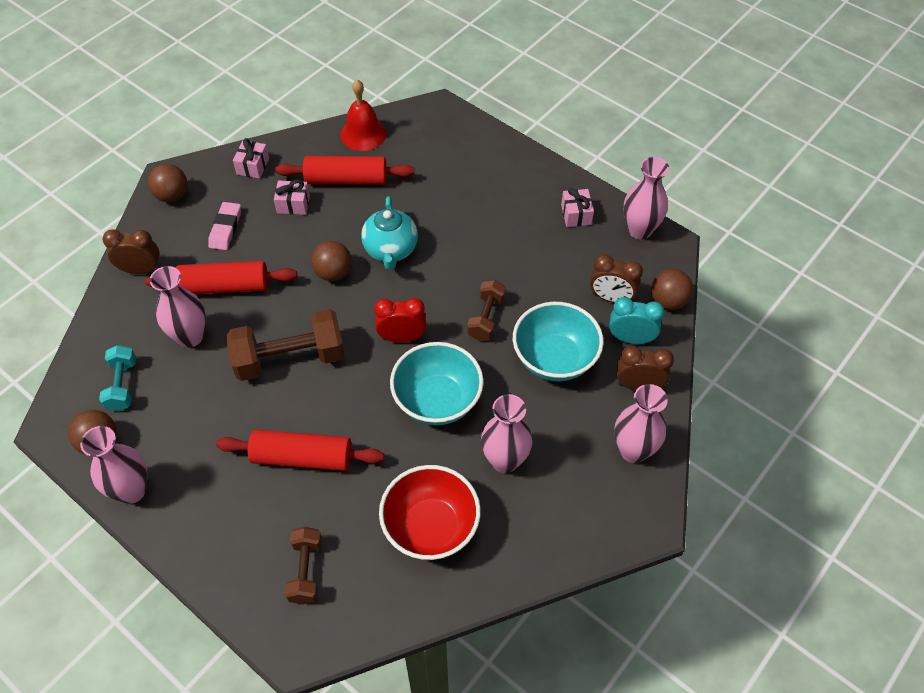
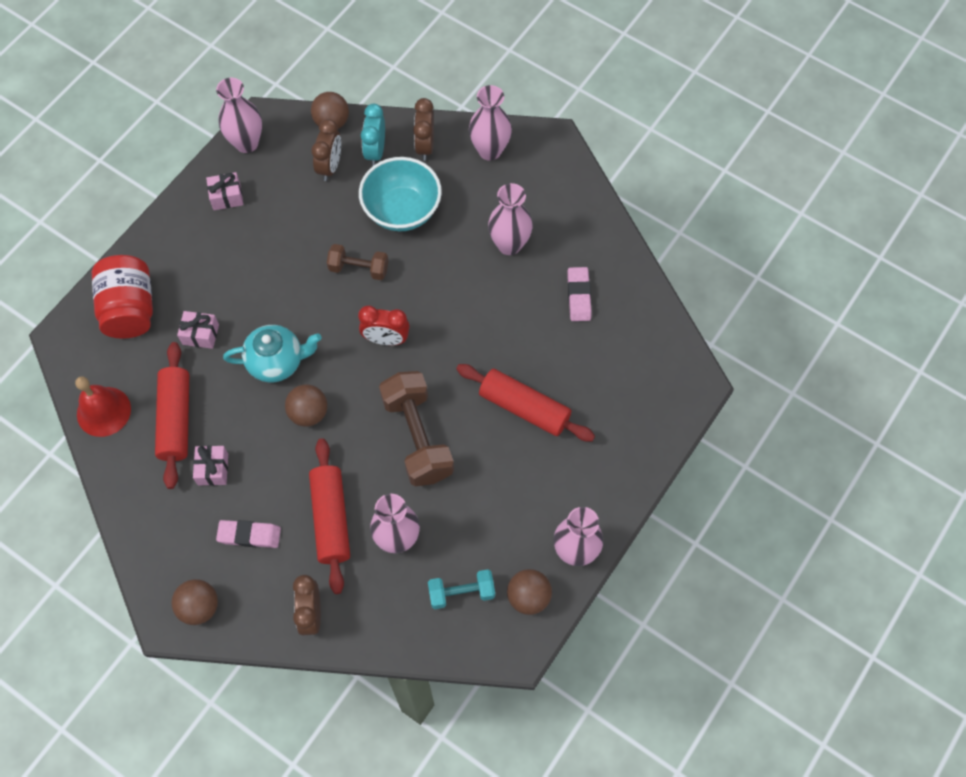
camera: 95 degrees left, 10 degrees up
(253, 166) = (153, 524): pink gift -> pink gift (200, 334)
(302, 457) = (524, 408): red rolling pin -> red rolling pin turned 60 degrees counterclockwise
(306, 571) = (630, 387): brown dumbbell -> none
(402, 337) = (386, 339): red clock -> red clock turned 75 degrees counterclockwise
(430, 527) = (578, 296): red bowl -> pink eraser
(437, 401) = (454, 302): turquoise bowl -> none
(460, 148) = (130, 309): none -> red jar

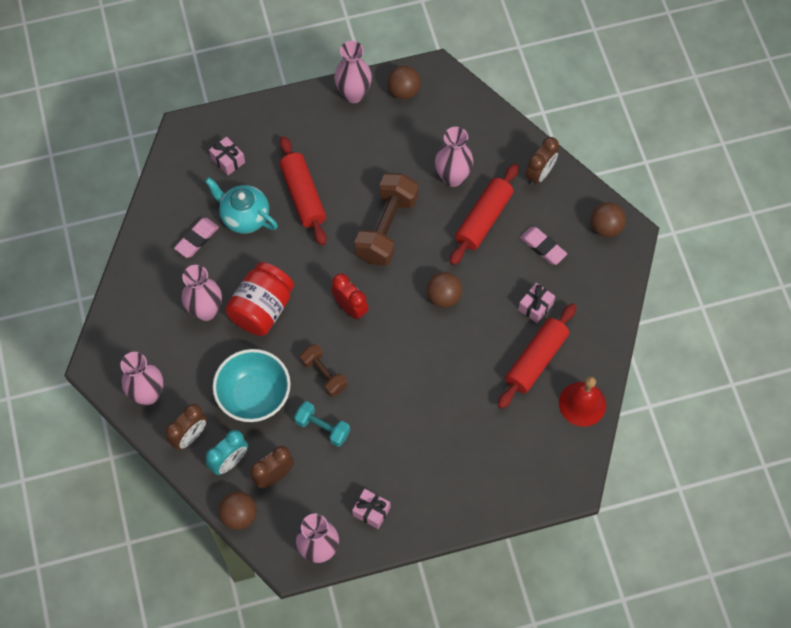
camera: 140 degrees left, 0 degrees up
(130, 309) = (511, 471): red jar -> red jar (262, 309)
(200, 334) = (474, 410): pink gift -> pink gift (228, 160)
(277, 362) = (436, 348): turquoise teapot -> turquoise teapot (244, 217)
(461, 593) = (440, 121): turquoise dumbbell -> turquoise dumbbell (322, 428)

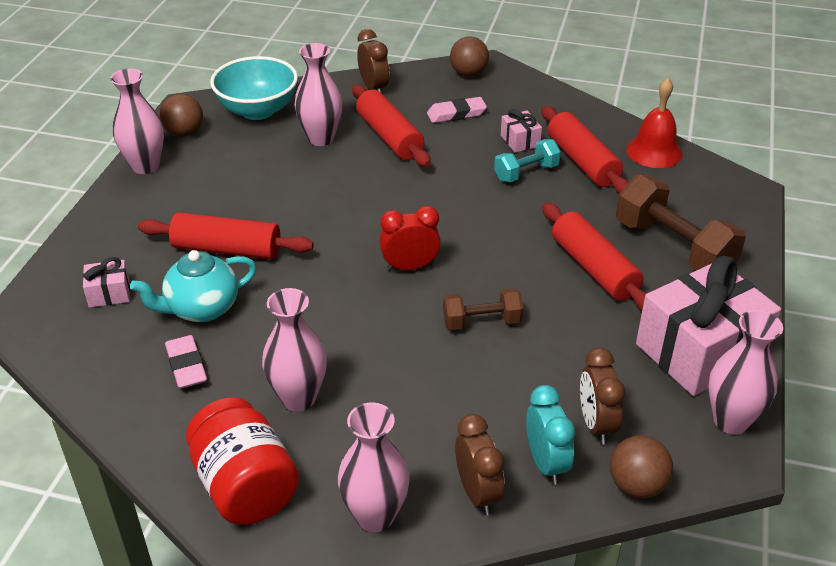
camera: 60 degrees left, 25 degrees down
(254, 396) = (464, 398): turquoise bowl -> turquoise bowl (258, 110)
(262, 309) = (344, 342): red jar -> red jar (245, 486)
(322, 428) = (555, 351): turquoise dumbbell -> turquoise dumbbell (526, 173)
(371, 511) = (699, 351): pink gift -> pink gift, size x2.33
(387, 228) = (335, 203): brown dumbbell -> brown dumbbell (673, 247)
(415, 418) = (594, 268): none -> red rolling pin
(443, 297) = (456, 194): brown ball -> none

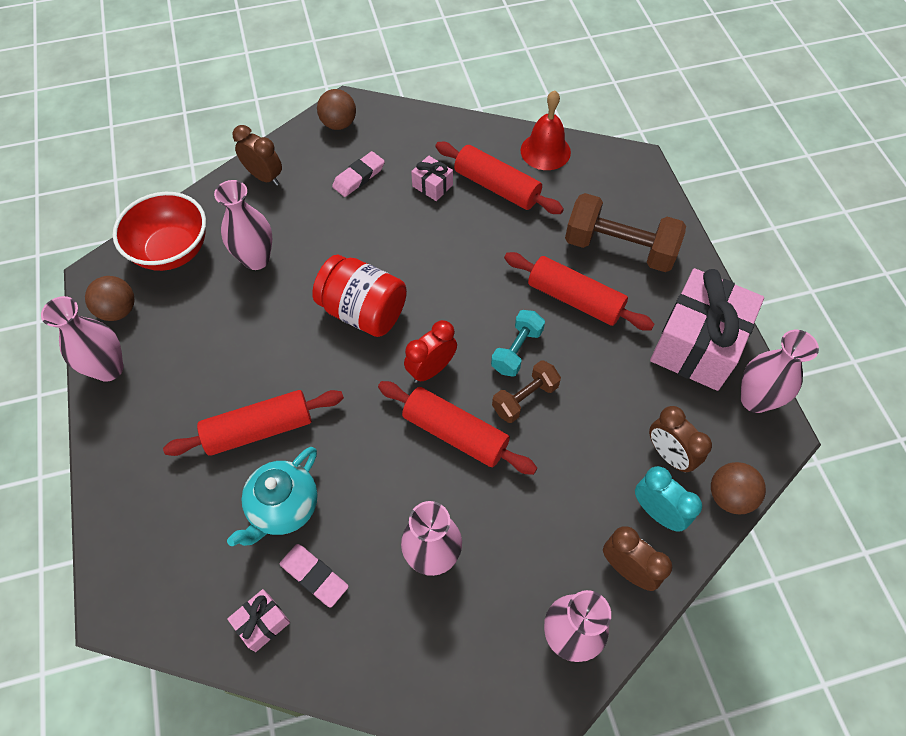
camera: 30 degrees left, 20 degrees up
(109, 293) = (185, 536): pink gift -> pink gift (262, 623)
(245, 486) = (451, 669): red jar -> red jar (363, 311)
(258, 110) = (172, 251): turquoise bowl -> red bowl
(389, 137) = (317, 230): red rolling pin -> red rolling pin (455, 433)
(526, 173) = (459, 220): turquoise dumbbell -> turquoise dumbbell (516, 350)

